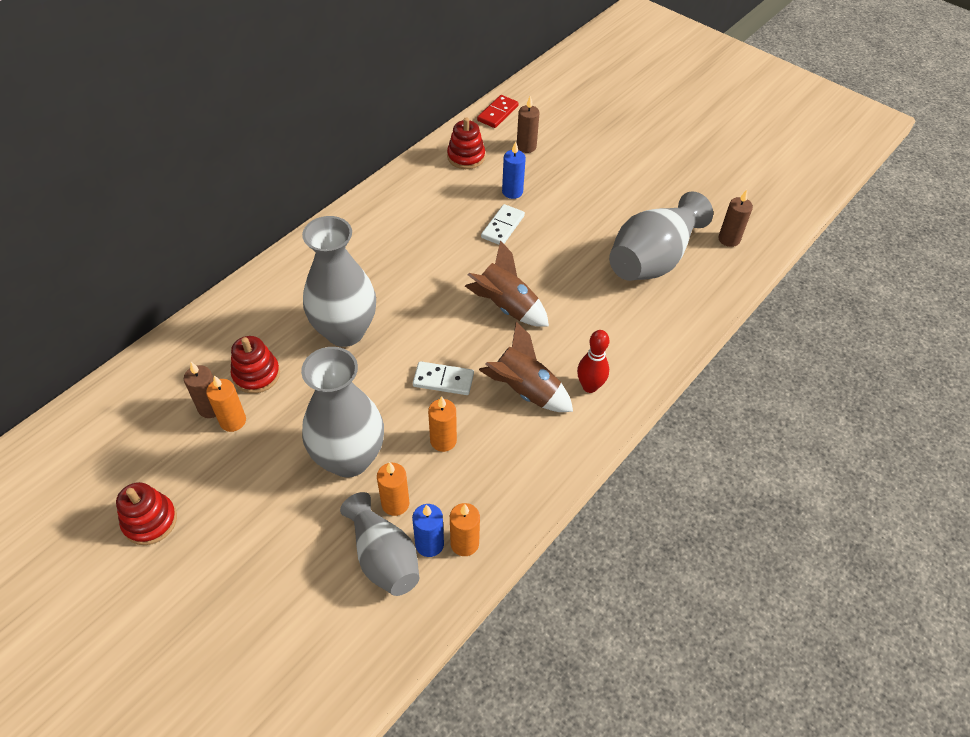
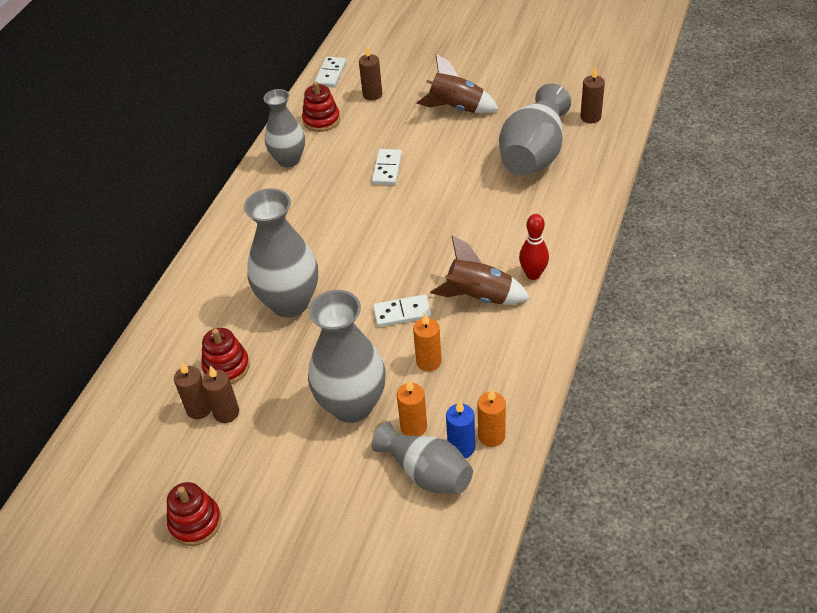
camera: 15 degrees left, 5 degrees down
(233, 421) = (226, 413): orange candle -> brown candle
(416, 187) = (289, 160): none -> grey vase
(498, 113) = (331, 74): red domino -> white domino
(506, 306) = (426, 234): brown rocket -> brown rocket (457, 108)
(512, 192) = (380, 137): blue candle -> none

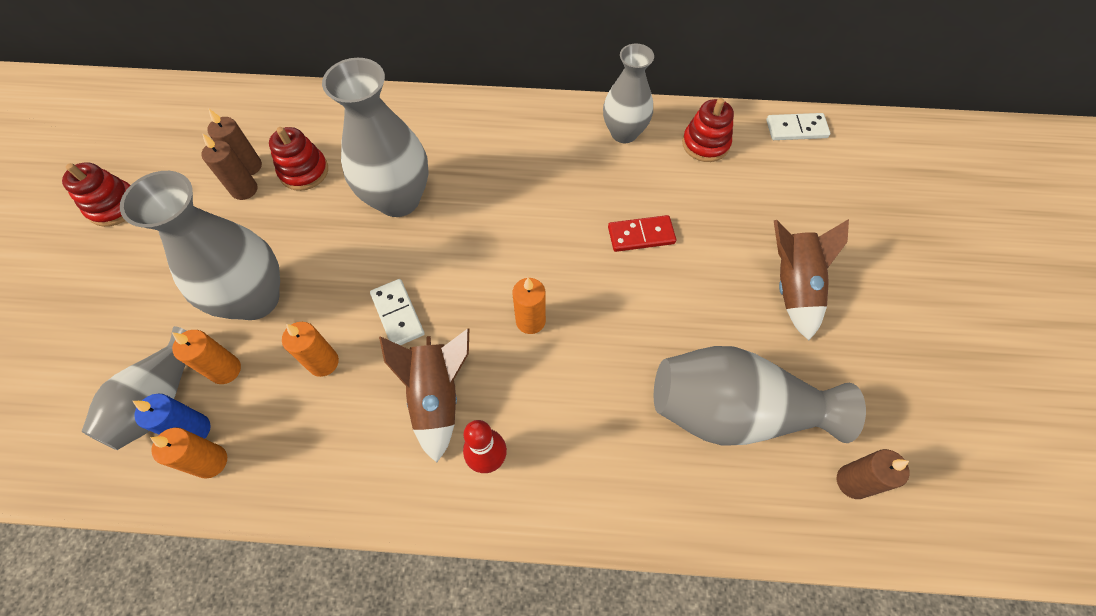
camera: 70 degrees right, 15 degrees up
(372, 95) = (776, 183): brown candle -> none
(387, 169) = (641, 235): white domino -> red domino
(435, 238) = (530, 321): none -> orange candle

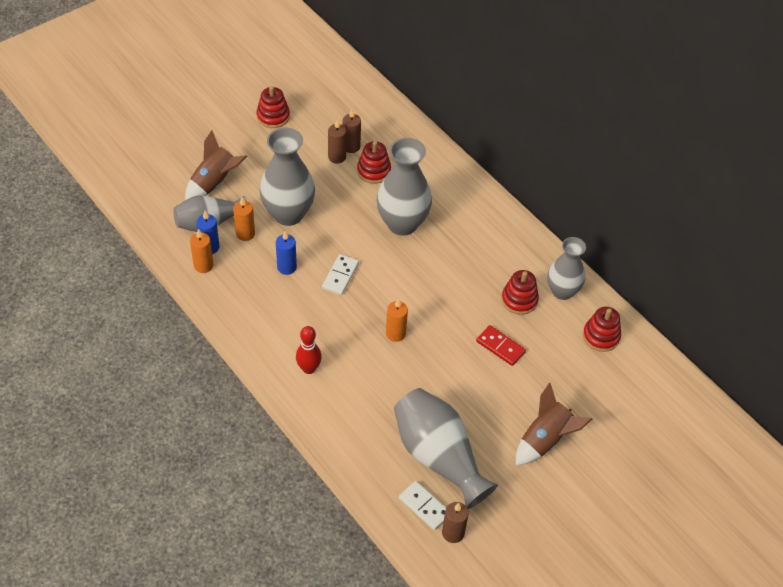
camera: 45 degrees right, 10 degrees down
(323, 362) = (286, 267): orange candle -> blue candle
(437, 397) = (316, 325): brown rocket -> brown rocket (214, 183)
(599, 174) = (519, 300): none -> red stacking toy
(796, 129) = (668, 376): white domino -> white domino (424, 506)

